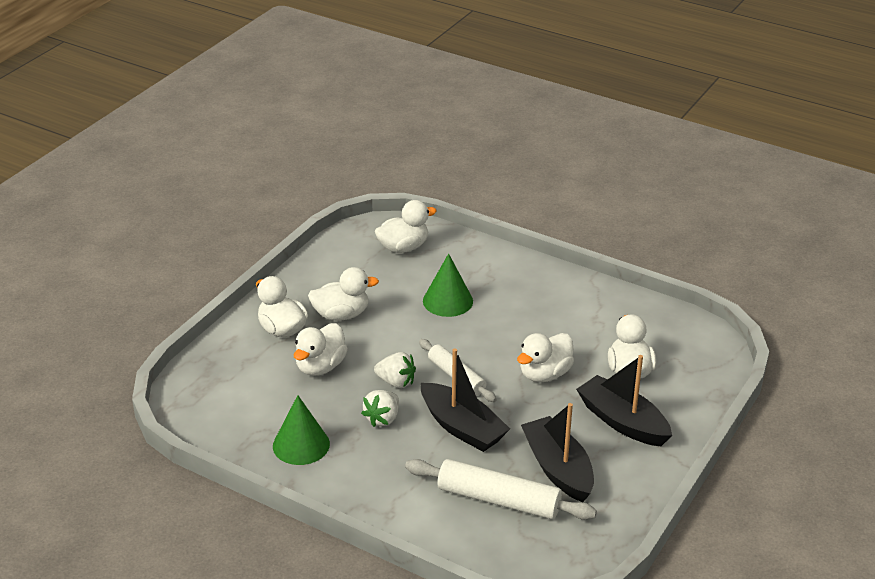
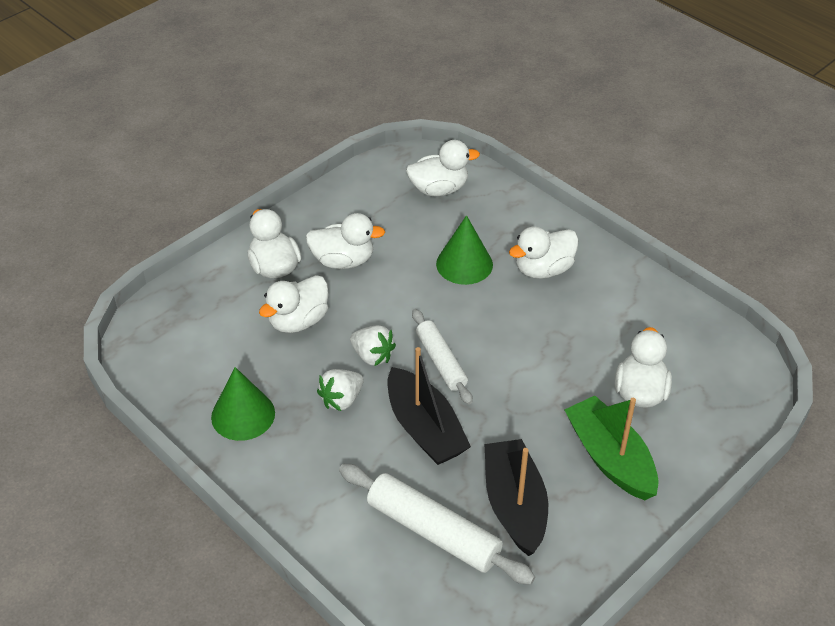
camera: 15 degrees right, 10 degrees up
(544, 374) = (541, 378): white duck -> white duck (543, 269)
(622, 422) = (610, 458): black boat -> green boat

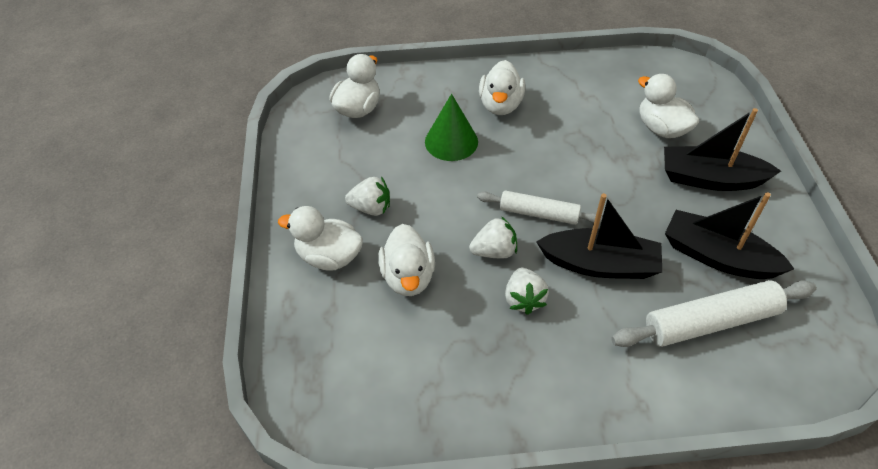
camera: 50 degrees left, 5 degrees up
(243, 415) = (480, 381): green cone -> none
(343, 261) = (371, 208): white duck -> white strawberry
(610, 458) = (710, 179): green boat -> black boat

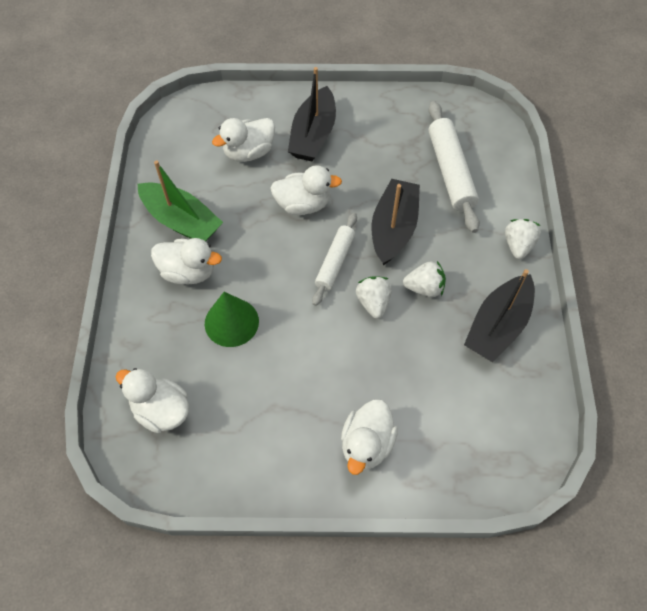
camera: 85 degrees left, 10 degrees up
(371, 208) = (310, 403): white strawberry -> white strawberry (518, 245)
(408, 277) = (395, 374): white duck -> white duck (303, 204)
(557, 92) = (181, 221): none -> green boat
(717, 256) = (392, 152): black boat -> black boat (497, 326)

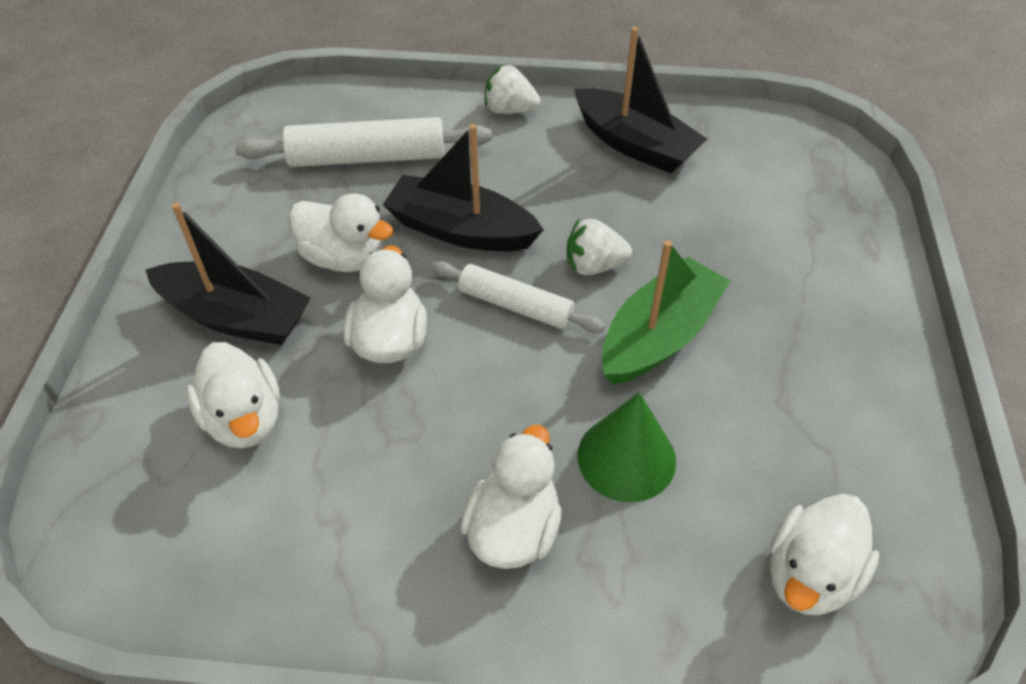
camera: 85 degrees left, 10 degrees down
(181, 221) = (389, 543): green boat -> green boat (659, 336)
(366, 444) = (826, 293): white duck -> white duck (345, 258)
(424, 288) = (571, 207): white strawberry -> none

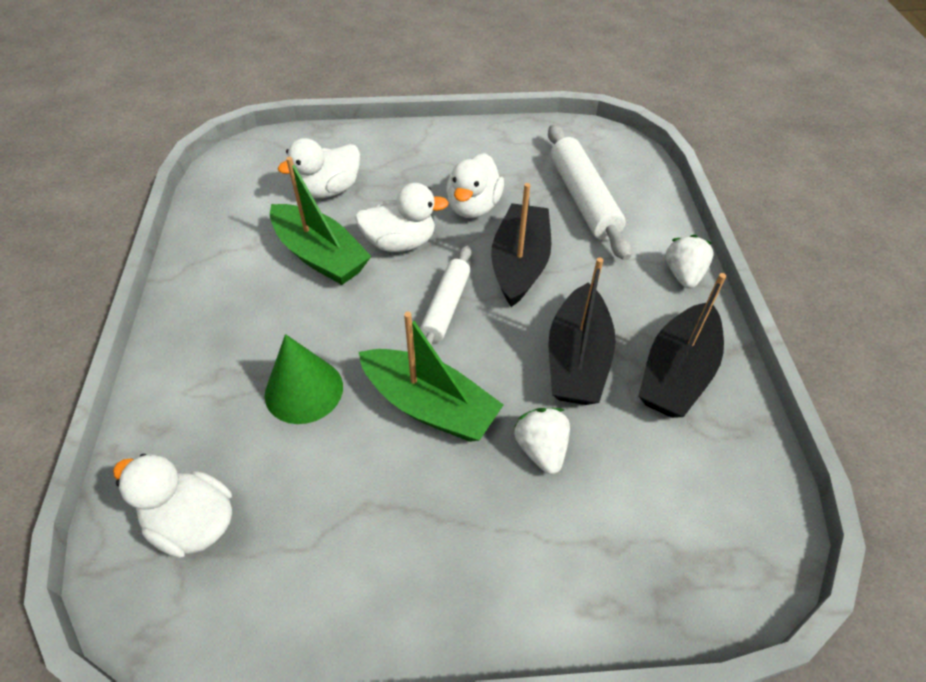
camera: 80 degrees right, 0 degrees up
(236, 317) = (409, 169): black boat -> black boat (577, 359)
(389, 434) = (320, 256): none -> green boat
(513, 529) = (245, 329): white duck -> none
(594, 265) = (502, 353): white strawberry -> white strawberry (541, 449)

